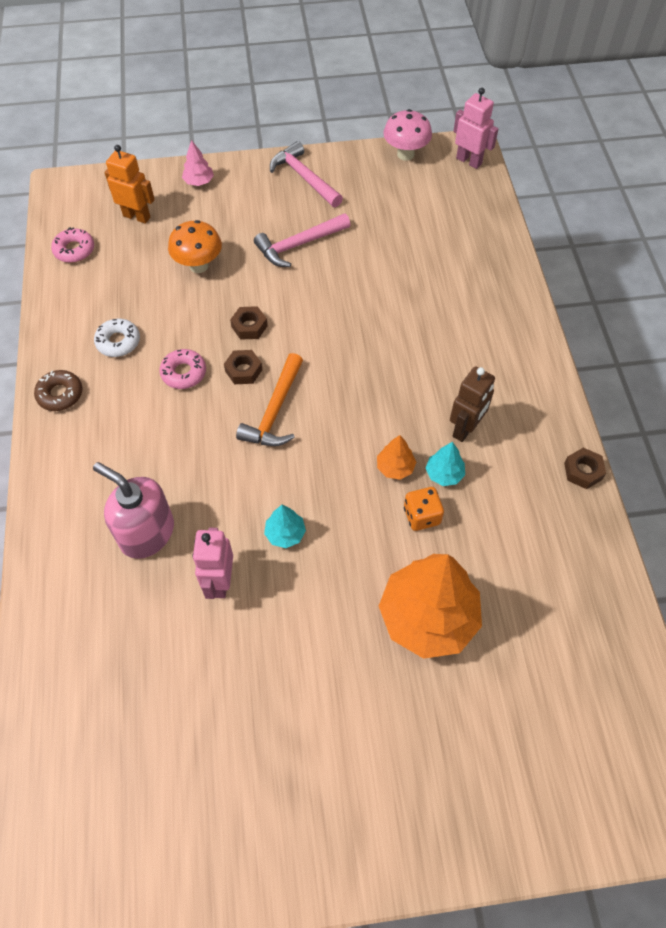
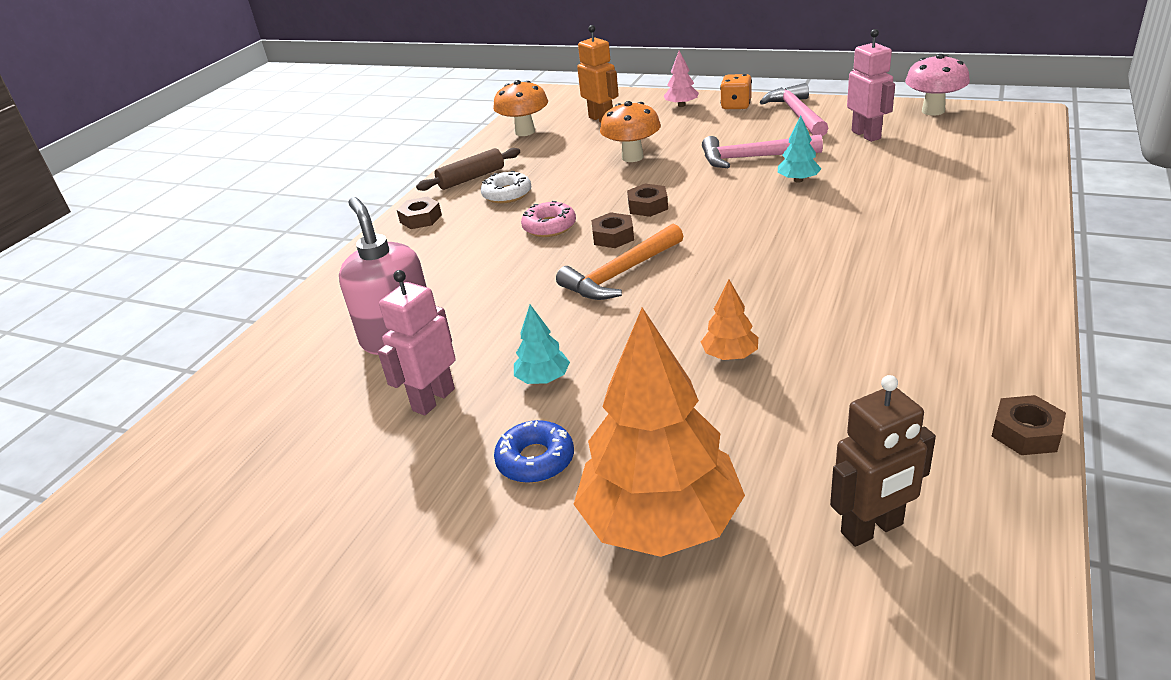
camera: 35 degrees right, 25 degrees down
(60, 394) = (421, 219): brown donut -> brown nut
(69, 328) = (471, 178): none -> brown rolling pin
(74, 250) = (525, 132): pink donut -> orange mushroom
(326, 603) = (535, 460): none -> blue donut
(421, 516) = (731, 412): orange dice -> orange dice (736, 105)
(444, 474) = (794, 379): turquoise tree -> turquoise tree (798, 180)
(465, 429) = (857, 343): brown robot -> brown robot (872, 529)
(469, 161) = (1016, 123): pink robot -> pink robot (866, 135)

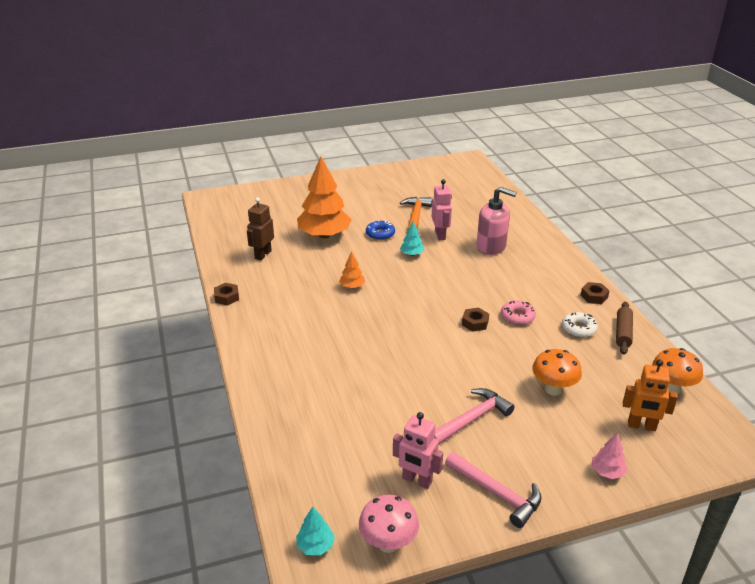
camera: 135 degrees right, 0 degrees up
(620, 274) = (442, 304): orange hammer -> orange hammer (415, 216)
(648, 206) = (485, 350): brown nut -> none
(736, 105) = (561, 489): orange dice -> none
(798, 180) = (420, 406): turquoise tree -> turquoise tree (315, 546)

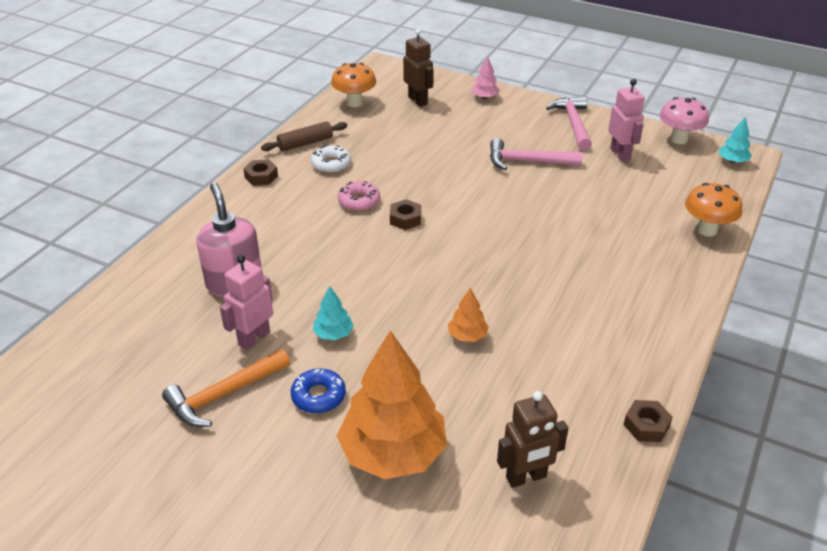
camera: 135 degrees left, 5 degrees up
(553, 389) = (435, 144): orange mushroom -> orange mushroom (707, 230)
(641, 426) = (418, 100): orange robot -> brown robot

